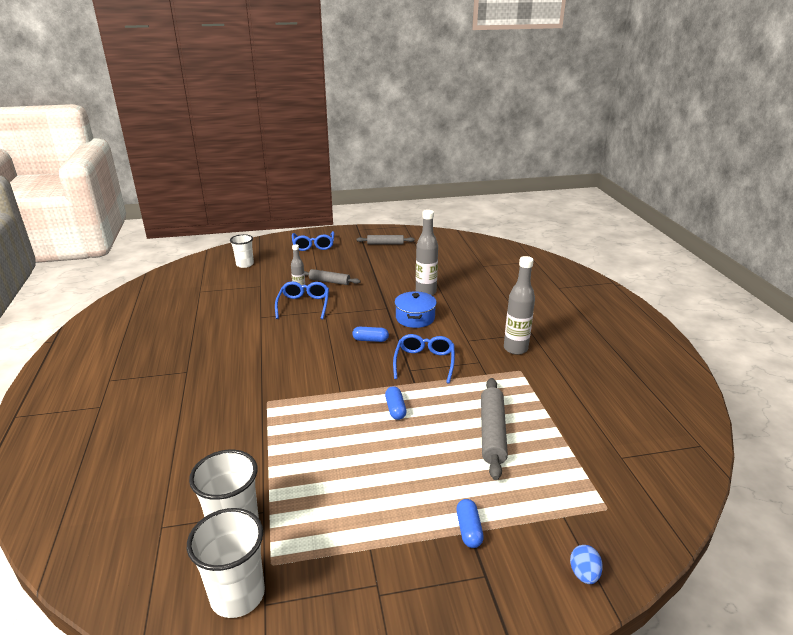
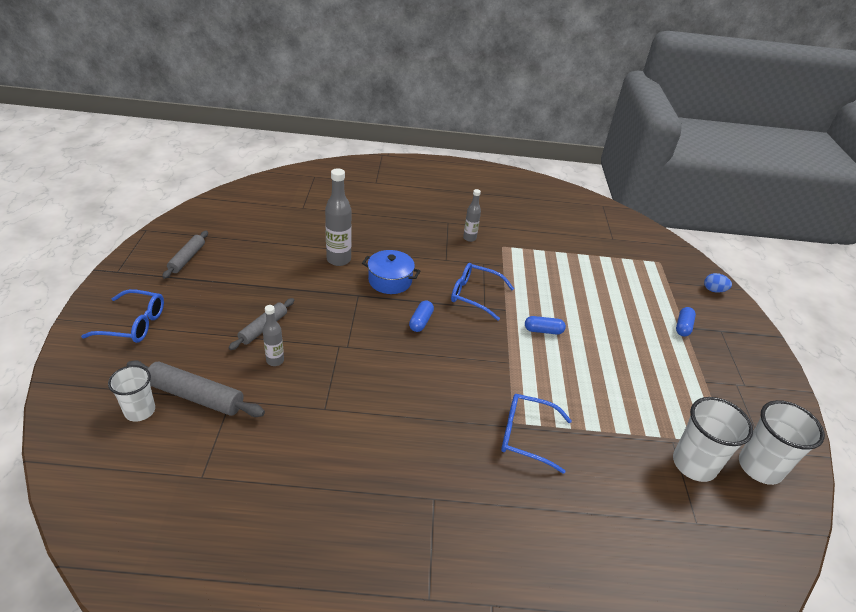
camera: 80 degrees left, 10 degrees up
(304, 305) = (314, 362): blue glasses -> blue glasses (526, 436)
(469, 529) = (683, 327): blue capsule -> blue capsule turned 75 degrees counterclockwise
(492, 433) = (581, 285): grey rolling pin -> grey rolling pin (196, 396)
(515, 349) = (469, 238): grey bottle -> grey bottle, size x0.59

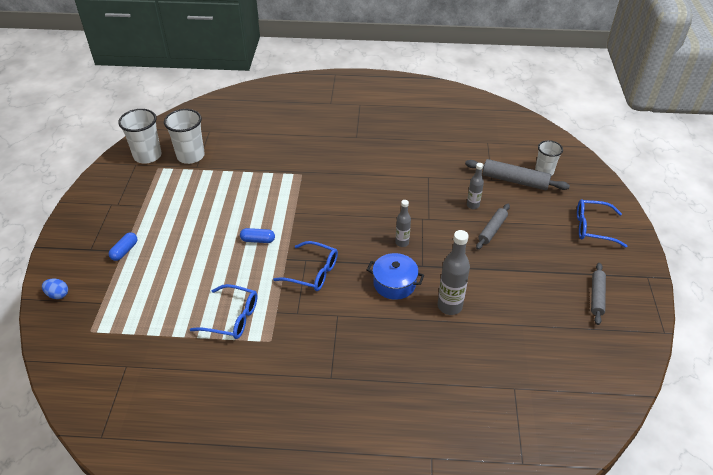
camera: 175 degrees left, 5 degrees up
(421, 321) = (364, 242): blue capsule -> none
(469, 238) = (307, 351): grey bottle -> grey bottle (402, 242)
(526, 436) = (295, 167): blue glasses -> blue glasses (232, 318)

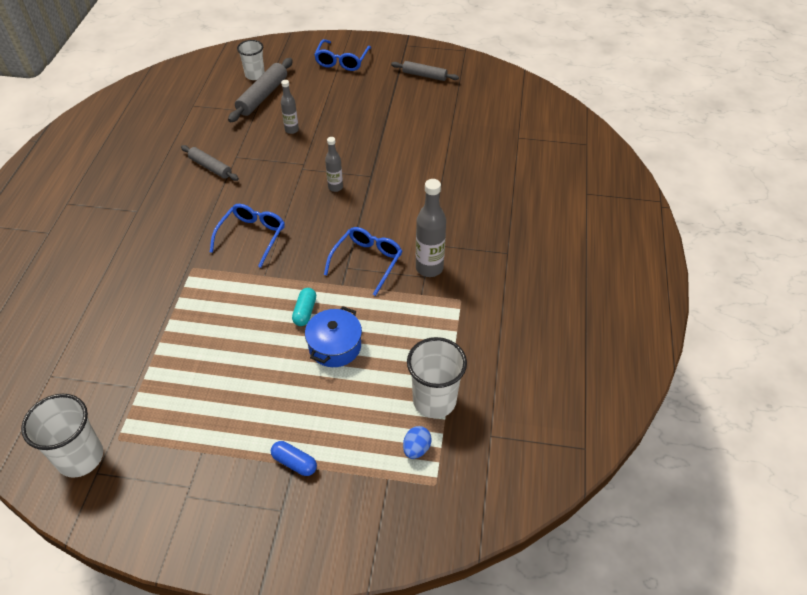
camera: 85 degrees left, 5 degrees up
(58, 295) = (366, 539): blue egg -> blue egg (416, 448)
(190, 156) = (104, 396): white cup -> white cup (434, 400)
(232, 318) = (426, 334): blue glasses -> blue glasses (252, 236)
(258, 240) = (305, 312): blue capsule -> turquoise capsule
(394, 283) = (392, 198): blue pot -> blue pot (335, 346)
(449, 306) = (426, 163): grey bottle -> grey bottle (429, 268)
(492, 230) = (331, 122): grey rolling pin -> grey rolling pin (210, 167)

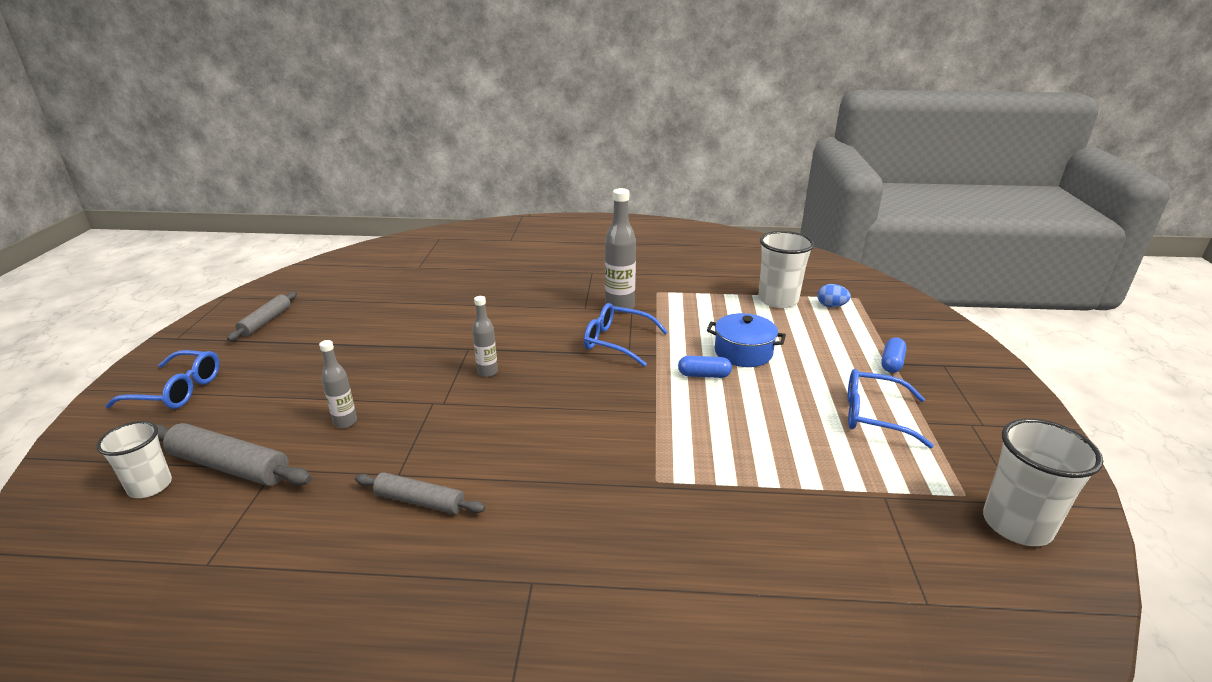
camera: 95 degrees left, 20 degrees down
(210, 167) = (420, 501): grey rolling pin -> grey rolling pin turned 75 degrees clockwise
(252, 236) = (585, 431): blue glasses -> blue glasses (873, 415)
(305, 312) = (704, 375): turquoise capsule -> blue capsule

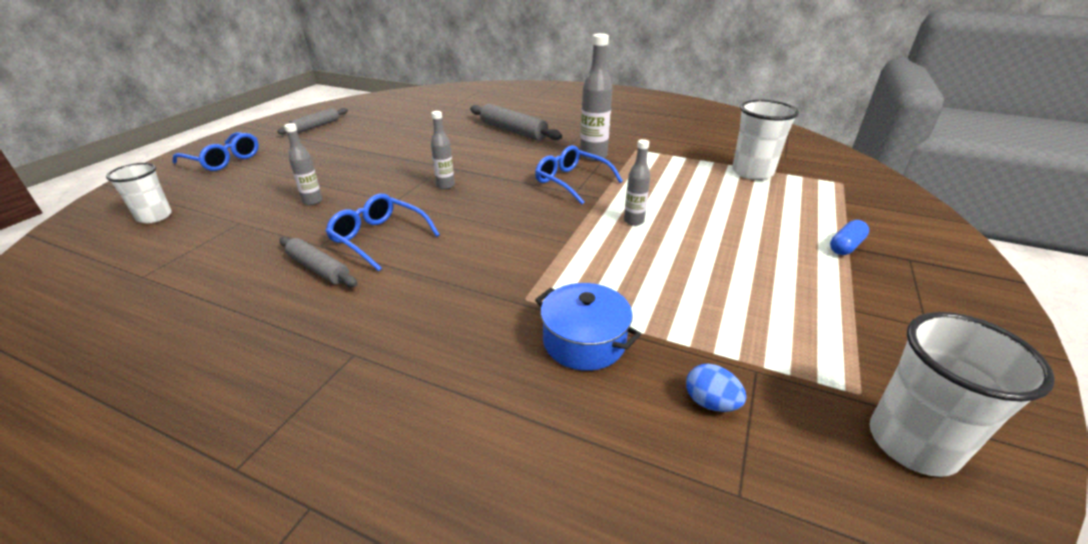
camera: 20 degrees right, 5 degrees up
(230, 466) = (213, 214): grey rolling pin -> grey rolling pin (513, 131)
(704, 375) = (633, 221): blue capsule -> grey bottle
(743, 352) = (686, 209): blue pot -> blue pot (584, 341)
(831, 306) = (807, 185): blue egg -> blue egg (710, 402)
(873, 415) = (793, 290): blue glasses -> blue glasses (378, 238)

